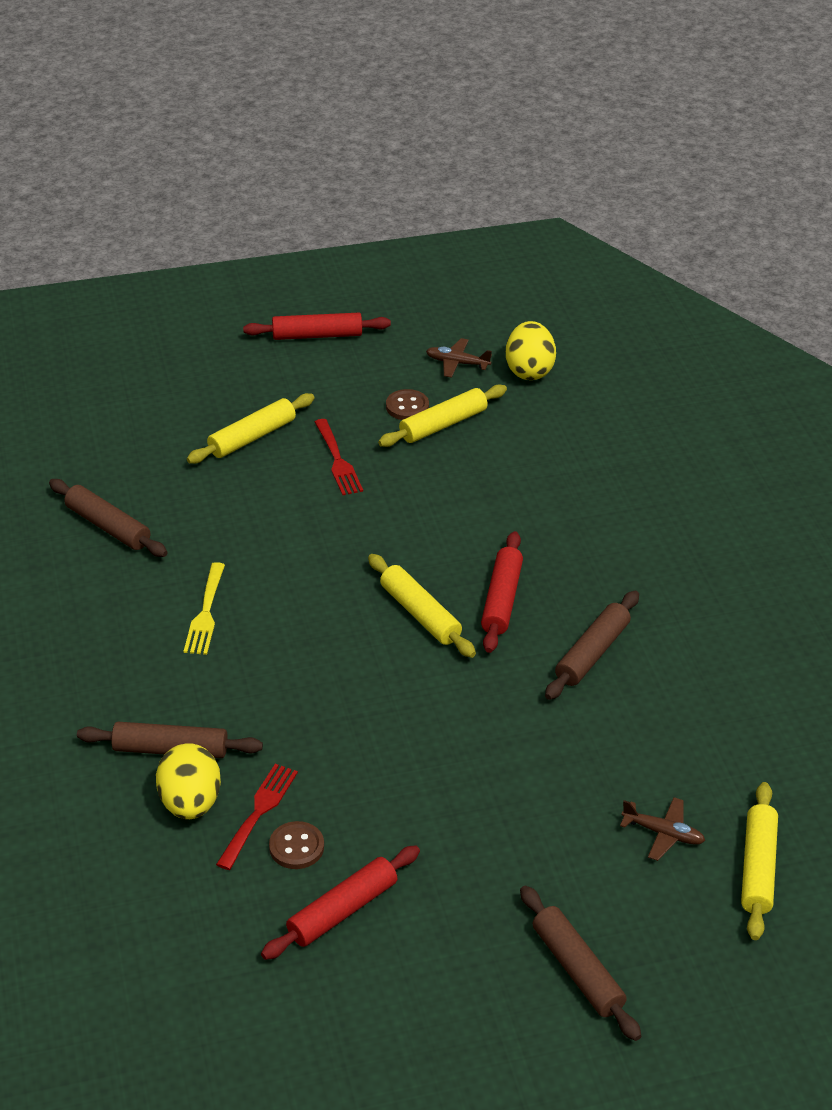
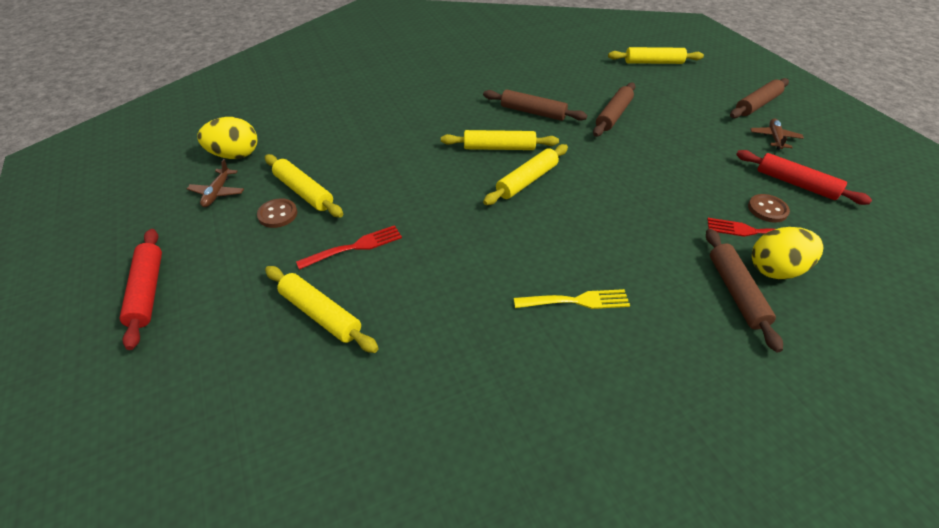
camera: 100 degrees left, 5 degrees up
(108, 526) = (482, 412): brown rolling pin -> brown rolling pin (613, 115)
(501, 599) = (499, 148): red rolling pin -> yellow rolling pin
(663, 833) = (652, 86): brown plane -> brown plane (774, 138)

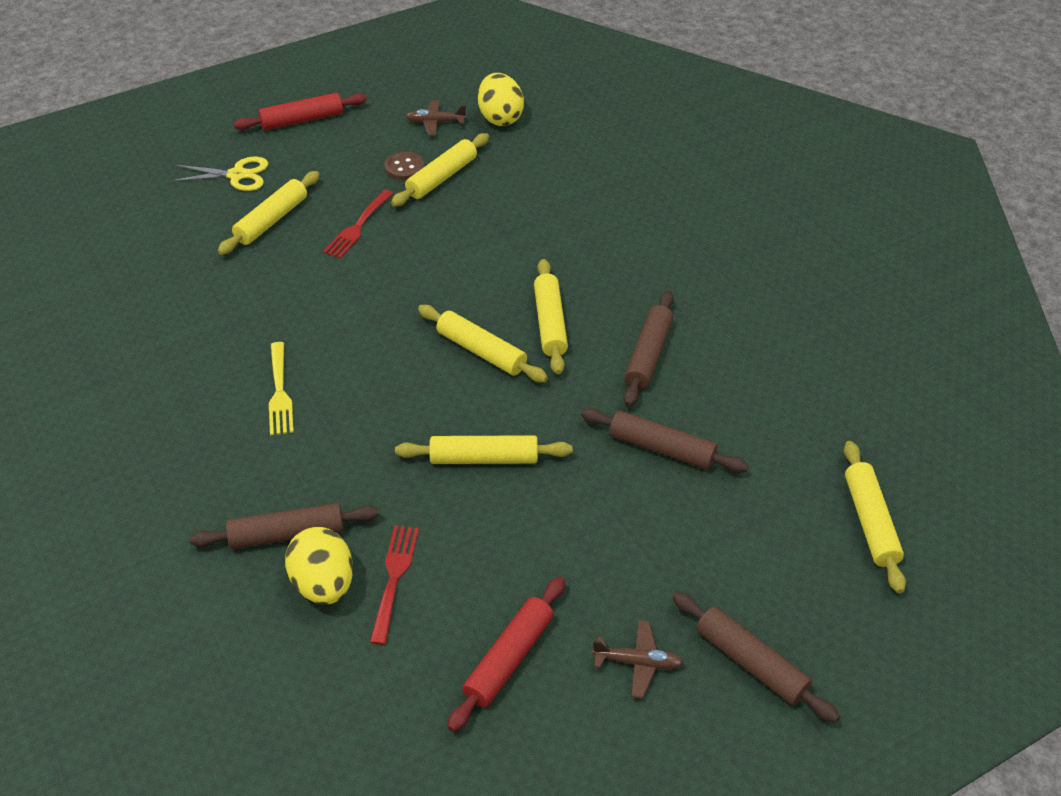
camera: 85 degrees right, 0 degrees up
(223, 350) = (237, 175): none -> yellow scissors
(355, 247) = (358, 227): red fork -> red fork turned 60 degrees clockwise
(634, 185) = (484, 458): none -> yellow rolling pin
(767, 209) = (442, 604): brown button -> none

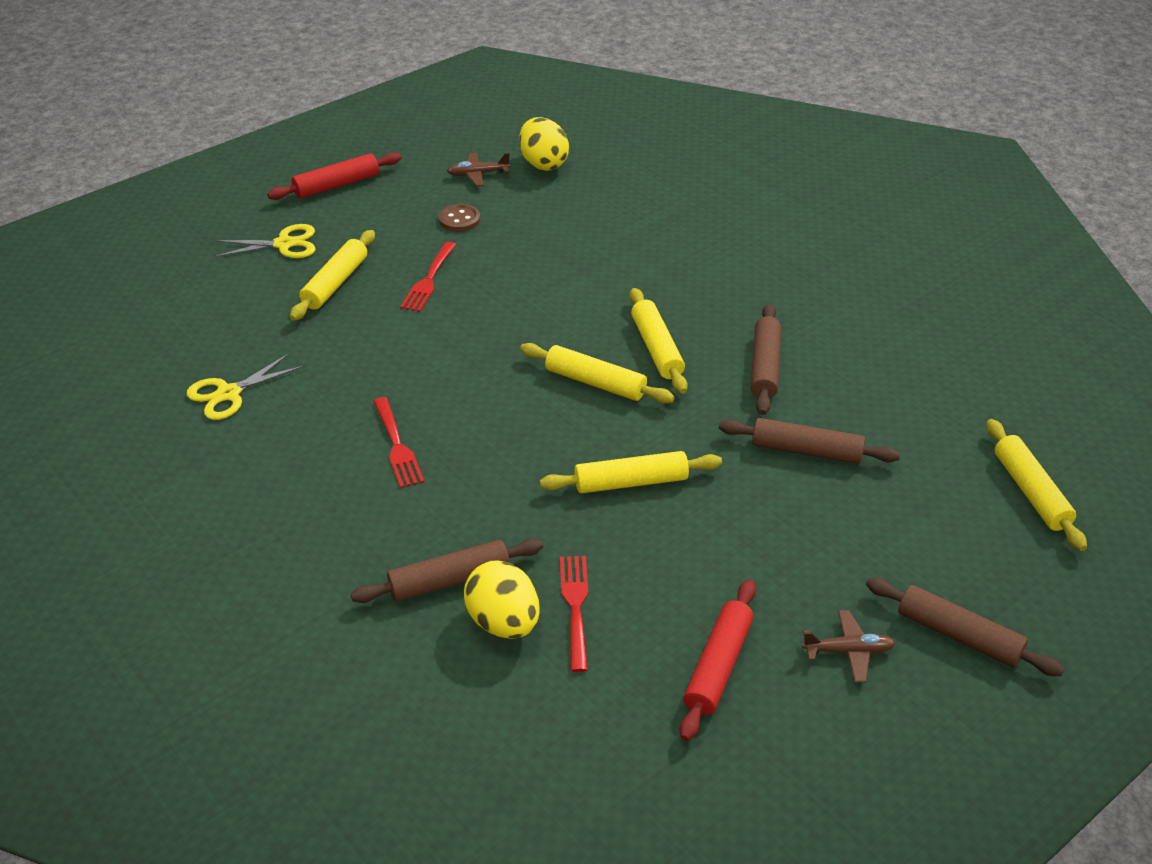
camera: 10 degrees left, 5 degrees down
(144, 320) = (228, 393): none -> yellow scissors
(279, 392) = (397, 446): yellow fork -> red fork
(442, 177) = (501, 225): yellow rolling pin -> none

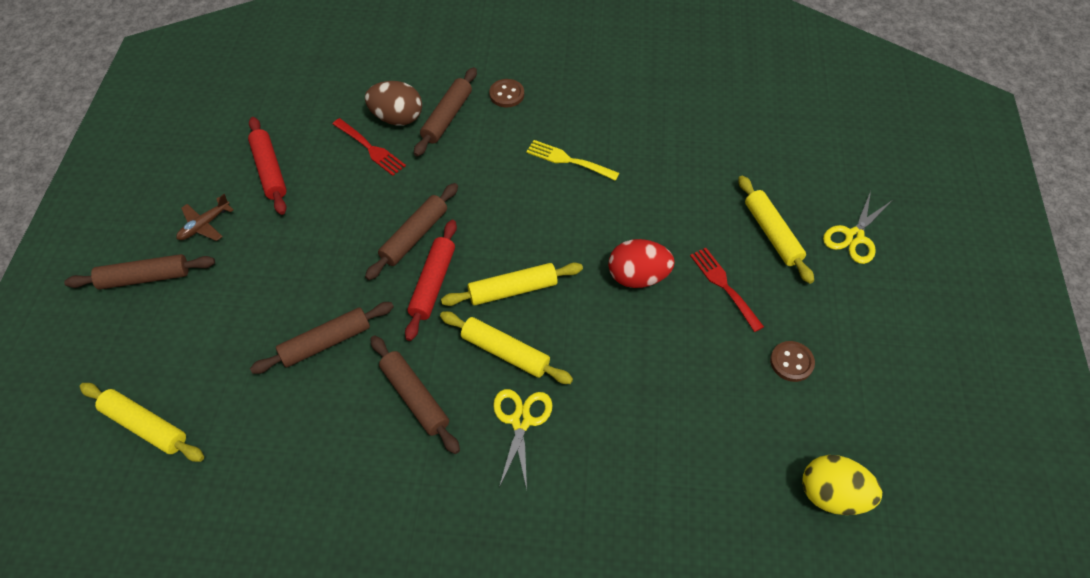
camera: 135 degrees right, 15 degrees up
(228, 393) = (699, 120): yellow scissors -> yellow scissors (521, 421)
(337, 185) = (922, 319): red rolling pin -> red rolling pin (433, 284)
(353, 558) = (506, 94): none -> brown button
(397, 446) = (568, 160): red fork -> yellow fork
(477, 174) = (856, 429): brown plane -> none
(482, 325) = (638, 277): none -> red egg
(503, 623) = (397, 118): yellow egg -> brown egg
(631, 482) = (414, 236): yellow rolling pin -> brown rolling pin

